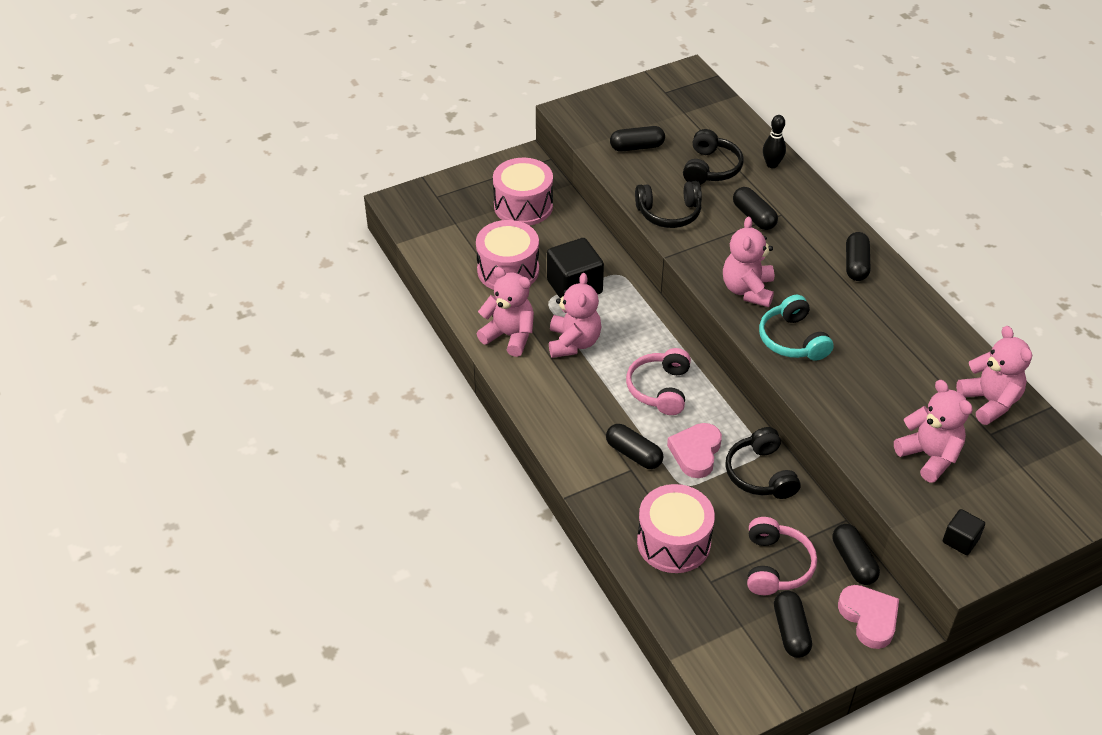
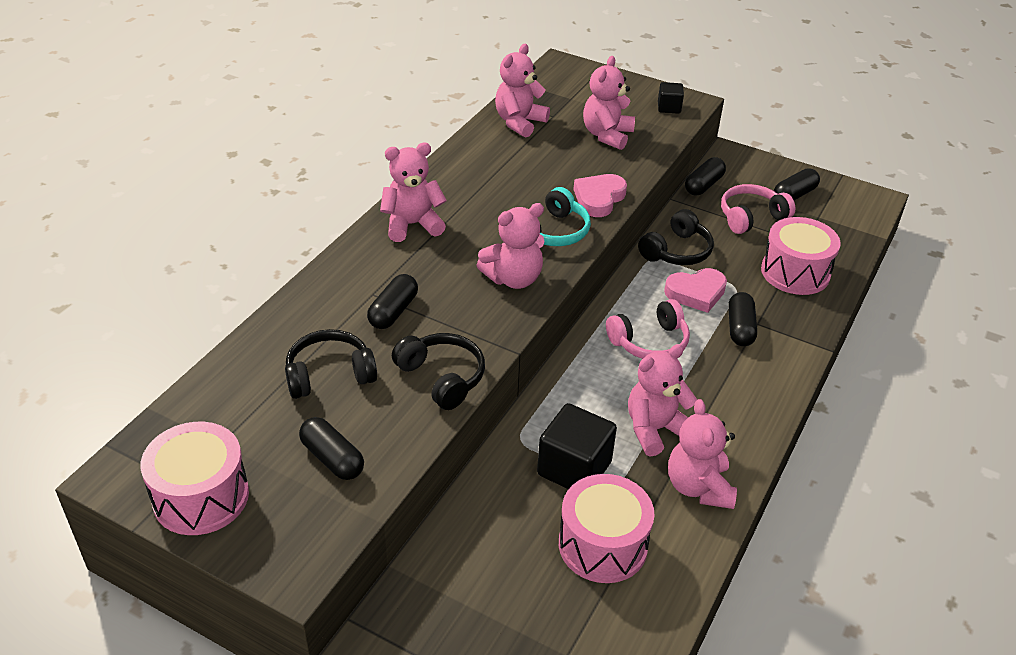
camera: 125 degrees left, 5 degrees down
(523, 206) = (473, 595): pink drum -> pink drum (201, 497)
(772, 164) = (285, 328): black bowling pin -> none
(856, 264) = (412, 225): black capsule -> pink teddy bear
(869, 618) = (741, 167): pink heart -> pink heart (599, 198)

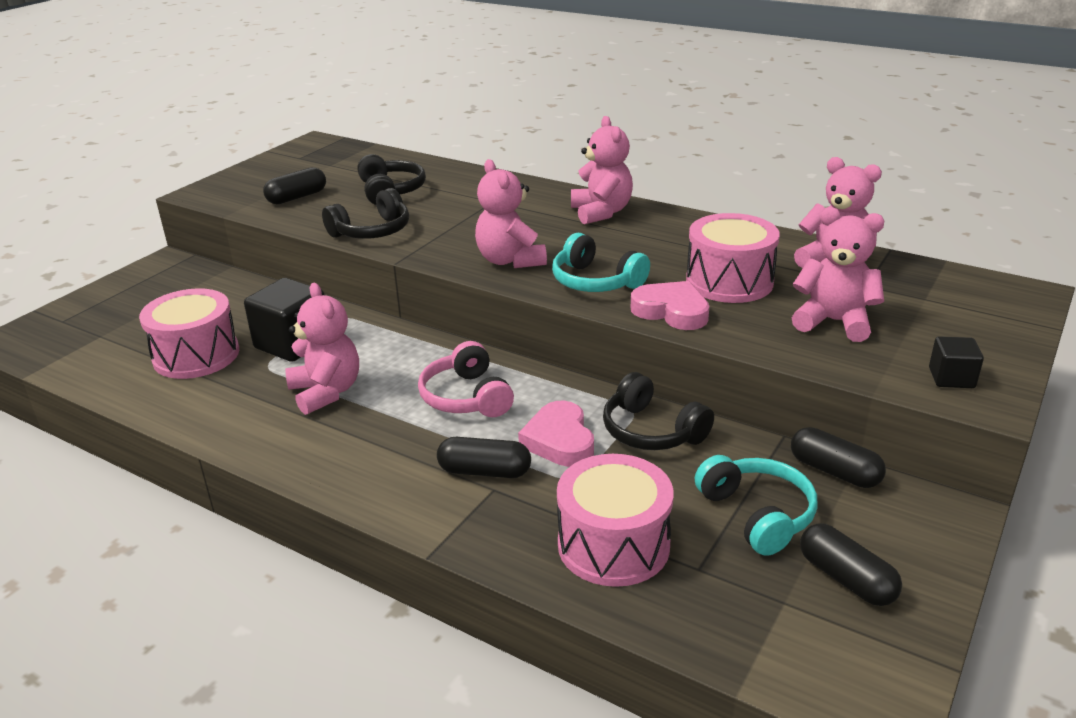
camera: 95 degrees right, 10 degrees down
(201, 497) = (283, 163): pink drum -> pink drum (729, 281)
(393, 311) = (466, 210): black capsule -> none
(698, 487) = (235, 414): pink teddy bear -> none
(751, 217) = (757, 514): pink headphones -> turquoise headphones

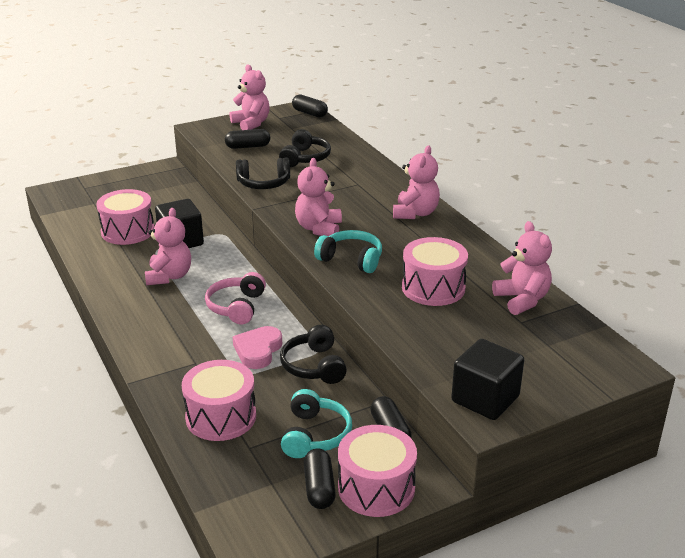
camera: 30 degrees right, 0 degrees up
(484, 471) = (201, 352): black capsule -> black capsule (309, 113)
(595, 281) = (351, 259): turquoise headphones -> turquoise headphones turned 135 degrees clockwise
(671, 311) = (371, 294): pink heart -> none
(834, 322) = (462, 337): pink teddy bear -> pink teddy bear (251, 124)
(906, 545) = (376, 488): none -> pink drum
(951, 378) = (485, 399): black cube -> black cube, size x1.87

